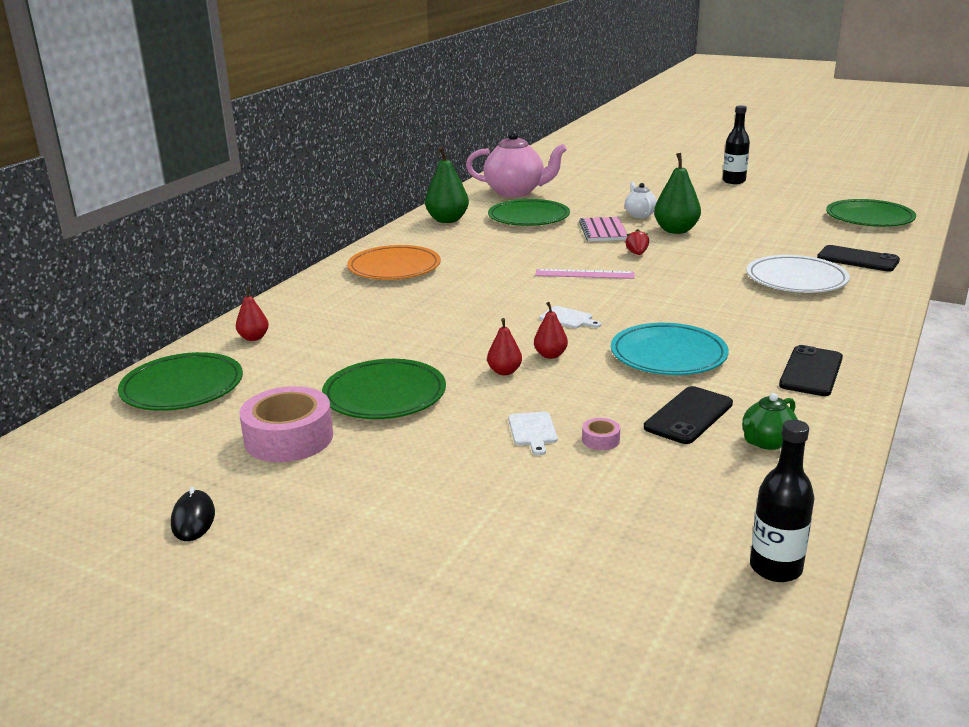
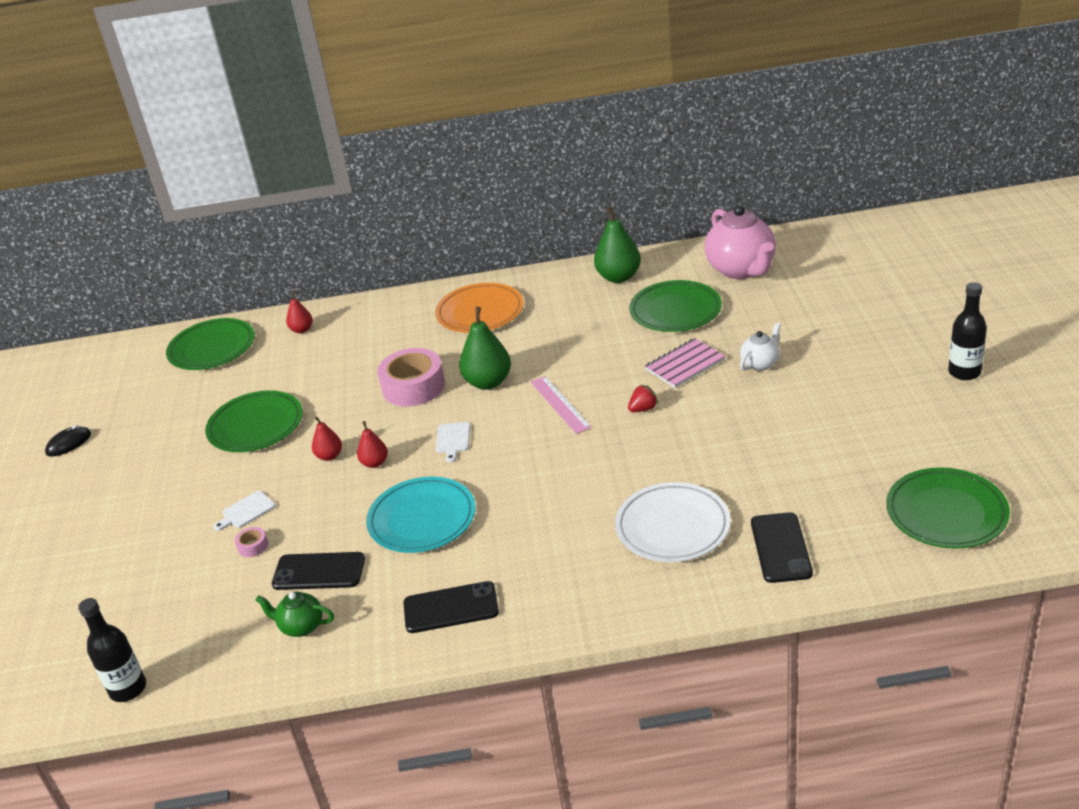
camera: 60 degrees right, 10 degrees up
(289, 438) = (174, 422): pink tape -> pink tape (413, 387)
(676, 230) = (737, 403): green pear -> green pear (488, 382)

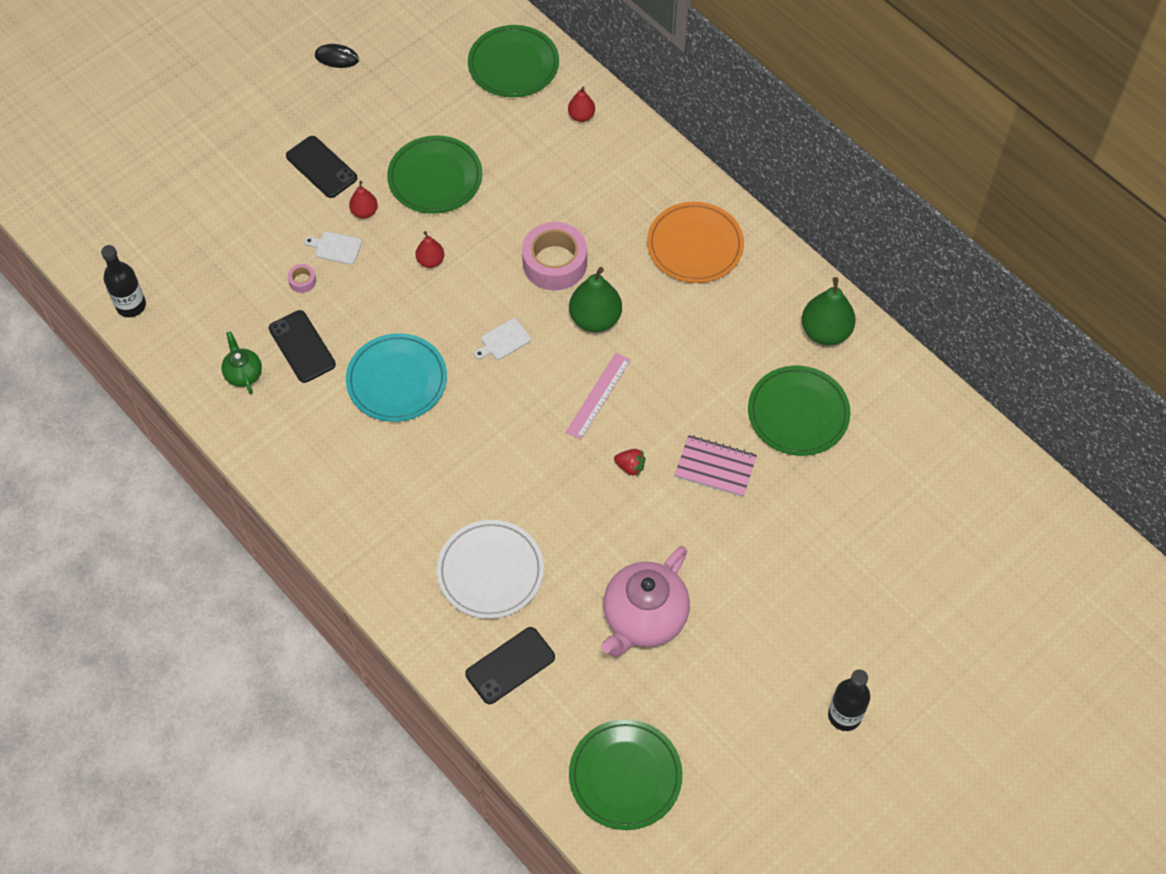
camera: 50 degrees right, 25 degrees up
(375, 463) = (441, 301): red pear -> red pear (364, 212)
(451, 608) = (316, 463): black phone -> black phone (321, 167)
(741, 270) = (906, 436): pink teapot -> pink teapot (644, 618)
(760, 364) = (755, 531): white teapot -> none

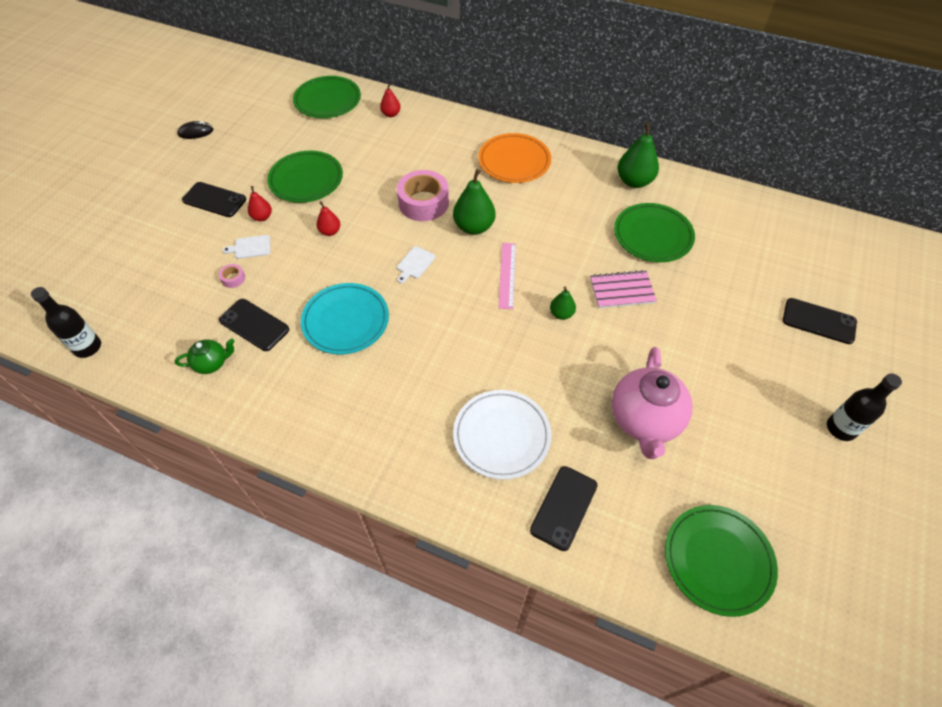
camera: 25 degrees left, 5 degrees down
(243, 374) = (212, 363): green teapot -> green teapot turned 120 degrees clockwise
(630, 467) = (561, 314): red strawberry -> green pear
(915, 595) = (818, 321): none -> black phone

